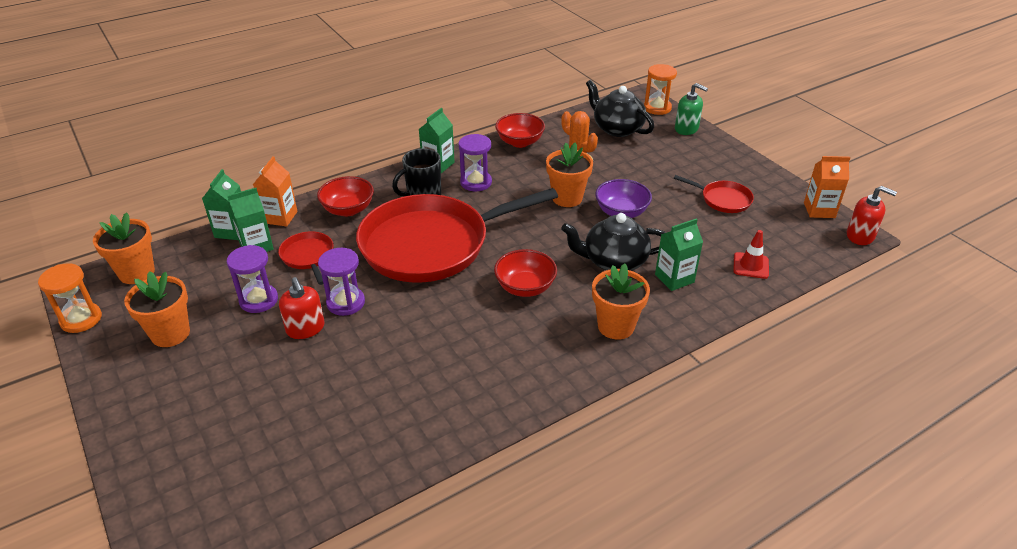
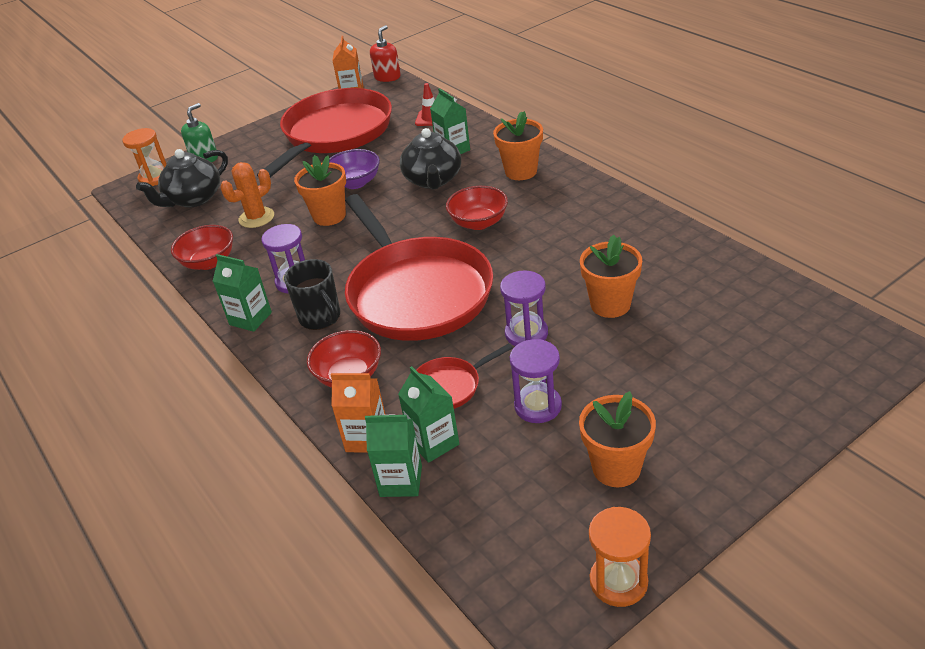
camera: 90 degrees left, 0 degrees up
(136, 273) = (508, 558): orange flower pot -> orange flower pot (610, 304)
(305, 328) = (574, 353): red soap dispenser -> none
(723, 199) = (335, 133): red pan -> red pan, size x2.39

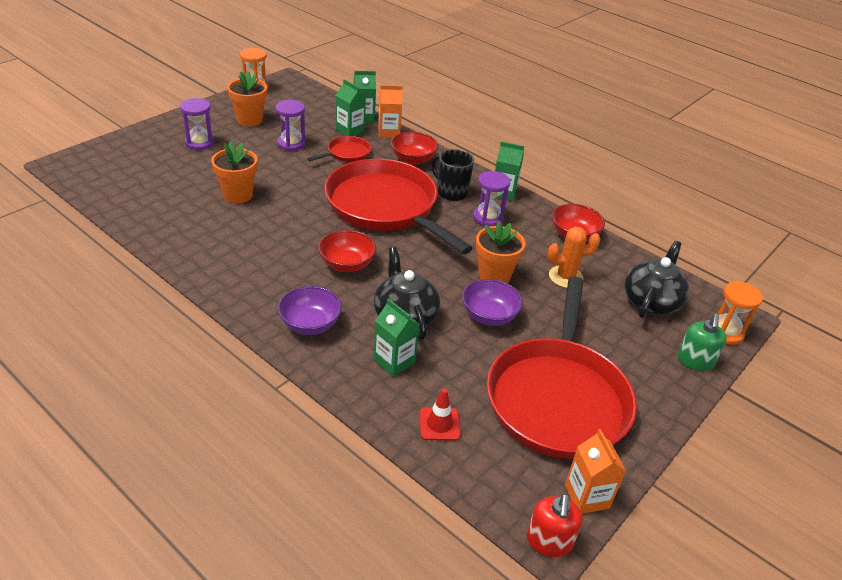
camera: 160 degrees right, 0 degrees up
(256, 218) = (565, 277): orange cactus -> orange cactus turned 45 degrees clockwise
(521, 171) = (310, 324): orange flower pot -> purple bowl
(526, 334) = (299, 179): purple hourglass -> purple hourglass (200, 143)

